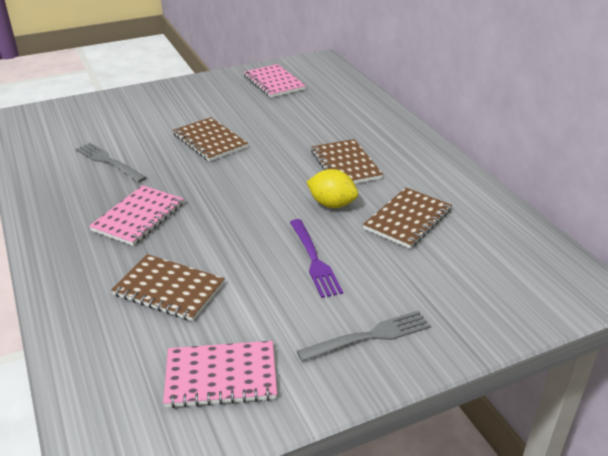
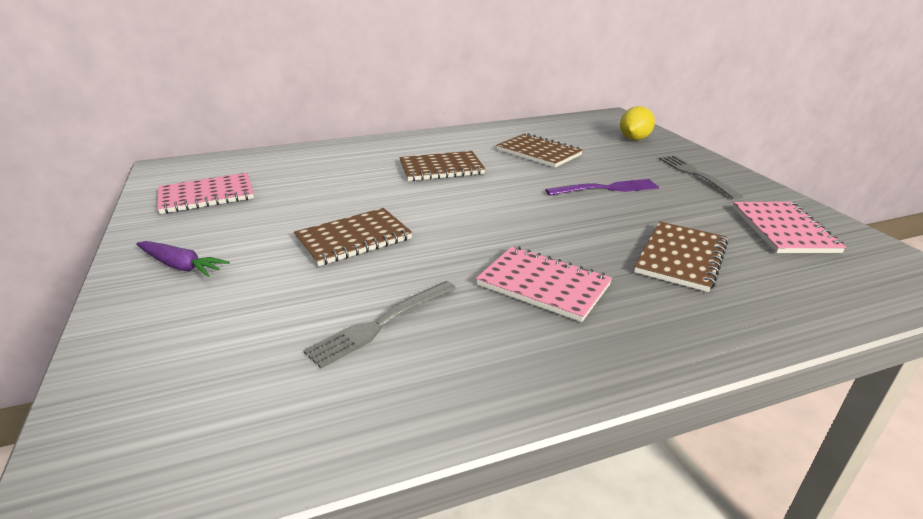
camera: 85 degrees left, 5 degrees down
(180, 96) = (181, 266): none -> purple carrot
(332, 204) = (514, 177): yellow lemon -> yellow lemon (634, 139)

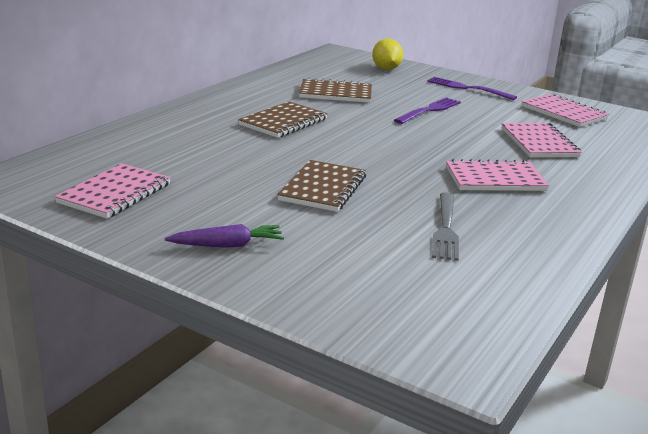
camera: 40 degrees left, 5 degrees down
(681, 258) = (539, 143): brown notebook -> pink notebook
(695, 175) = (467, 88): grey fork -> purple fork

